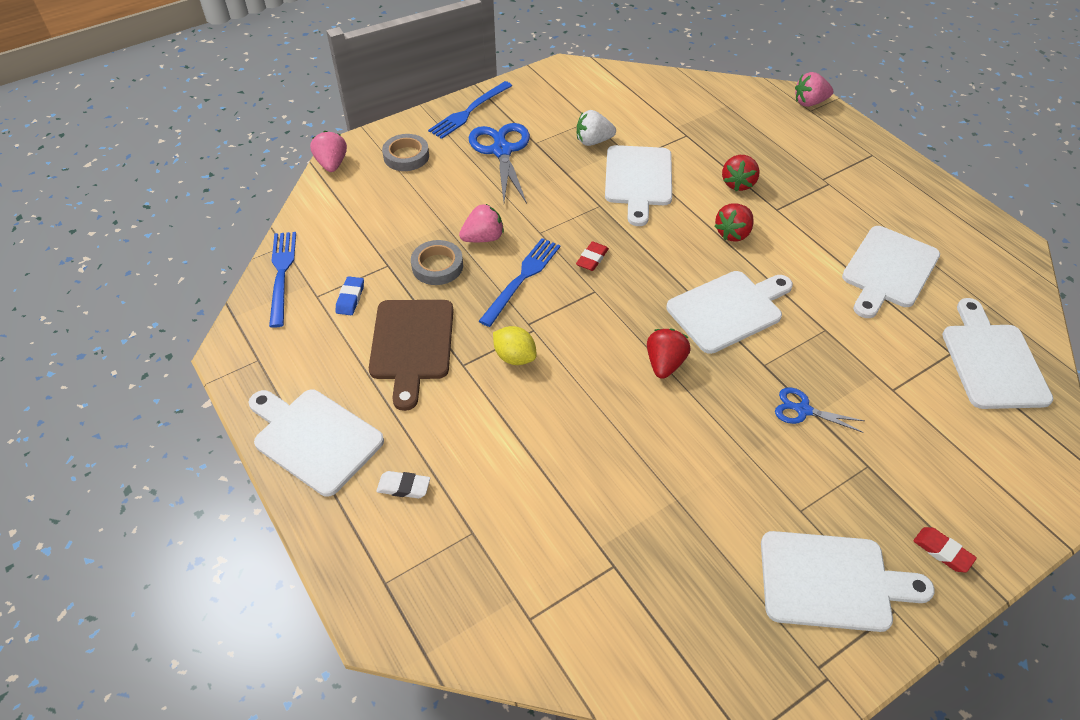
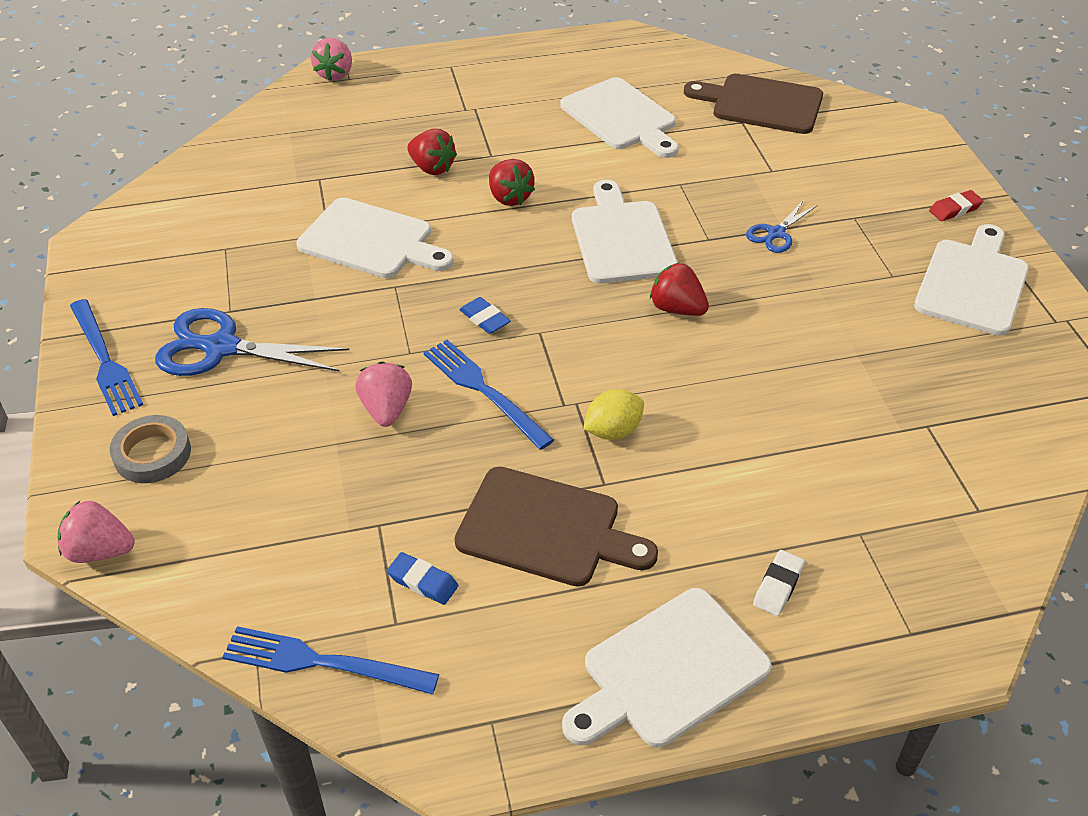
camera: 70 degrees left, 5 degrees down
(437, 266) = (413, 469): grey tape -> none
(592, 259) = (484, 319): red eraser -> blue eraser
(593, 141) = (270, 257): white strawberry -> none
(992, 361) = (761, 104): white cutting board -> brown cutting board

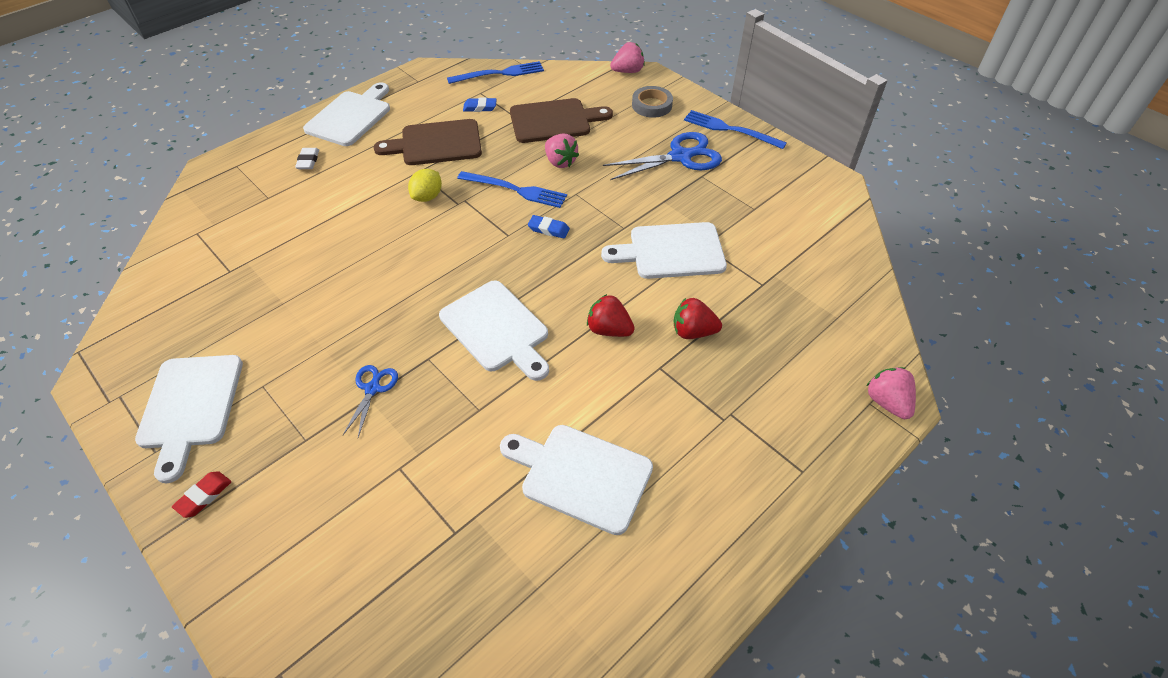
camera: 150 degrees right, 5 degrees up
(677, 309) = (425, 287): red strawberry -> none
(761, 104) = (444, 578): brown cutting board -> brown cutting board (554, 121)

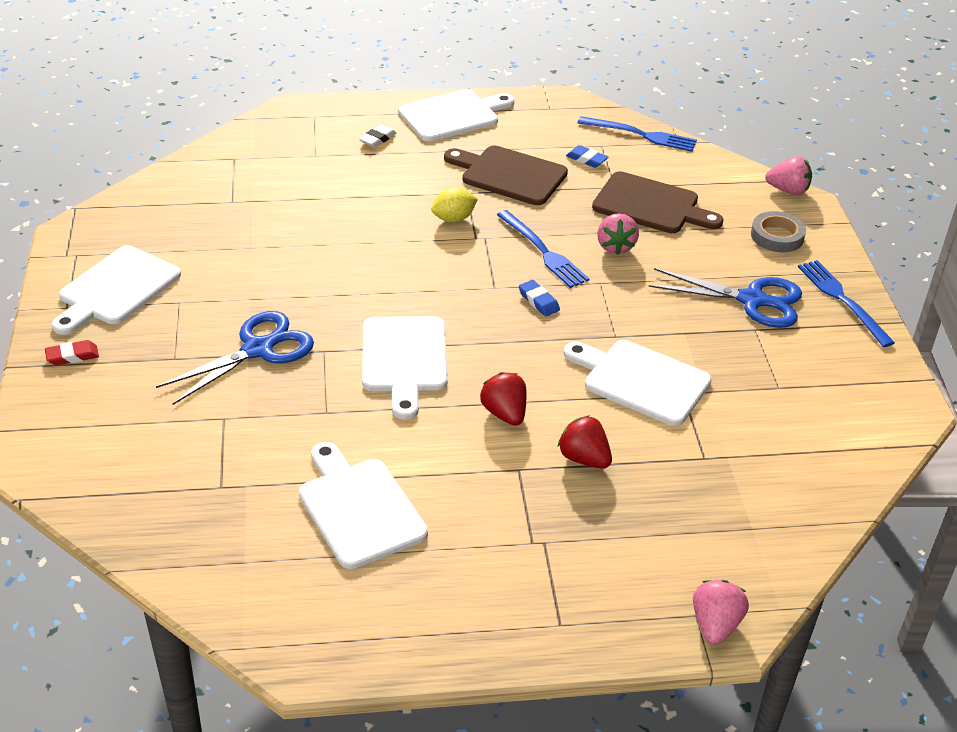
camera: 35 degrees right, 10 degrees down
(372, 389) = (258, 349): blue scissors -> blue scissors, size x1.83

